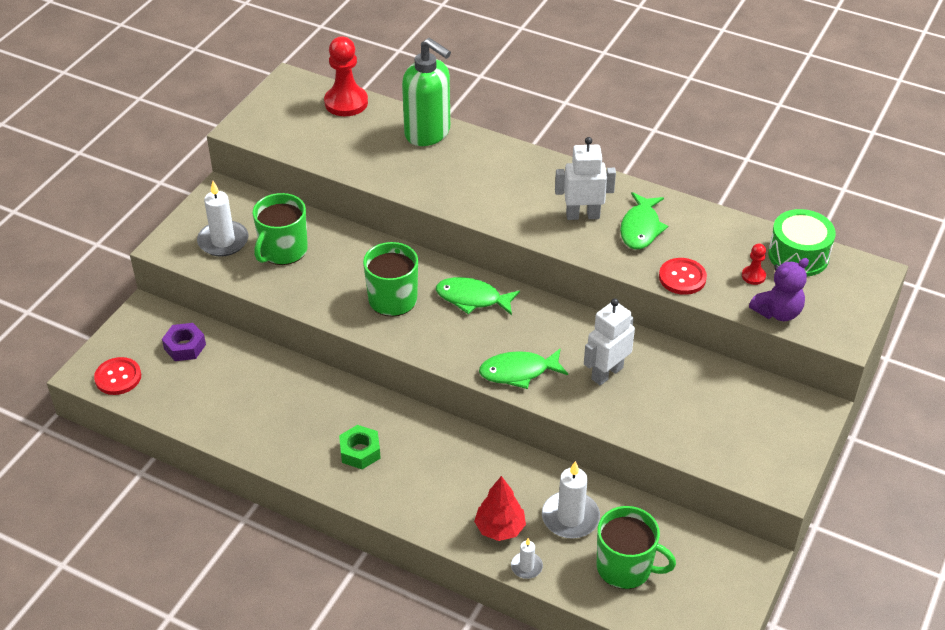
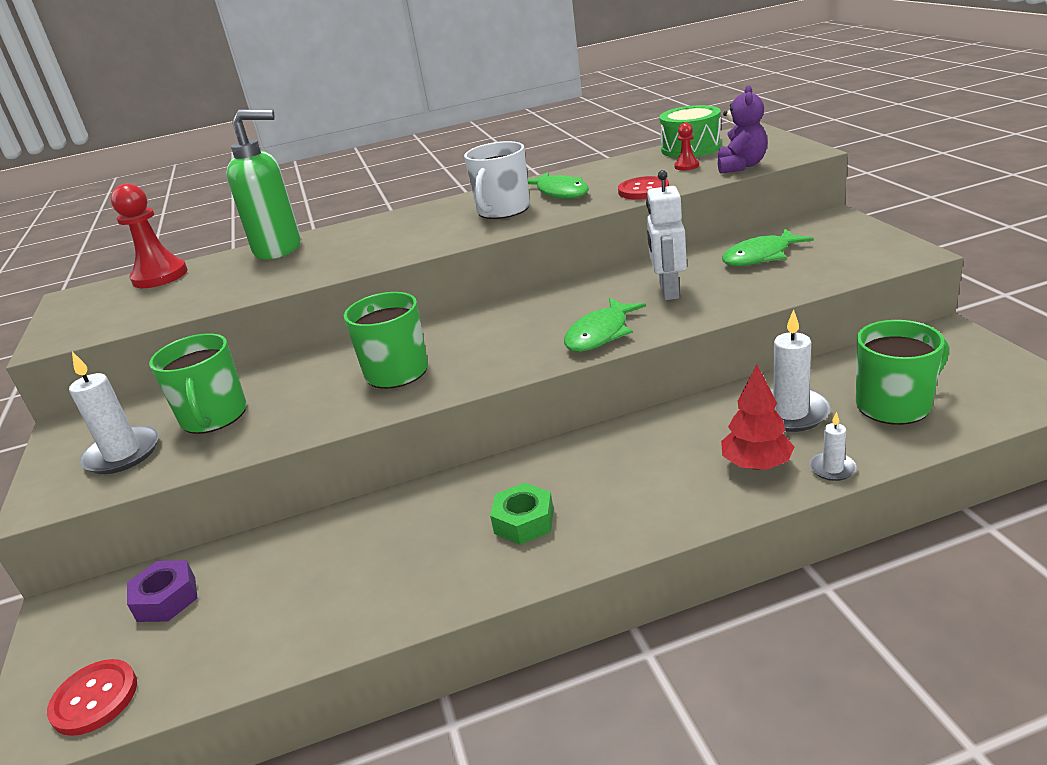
camera: 40 degrees left, 15 degrees down
(472, 298) = (473, 327): green fish -> green fish (760, 256)
(582, 215) = (503, 210): white robot -> white mug

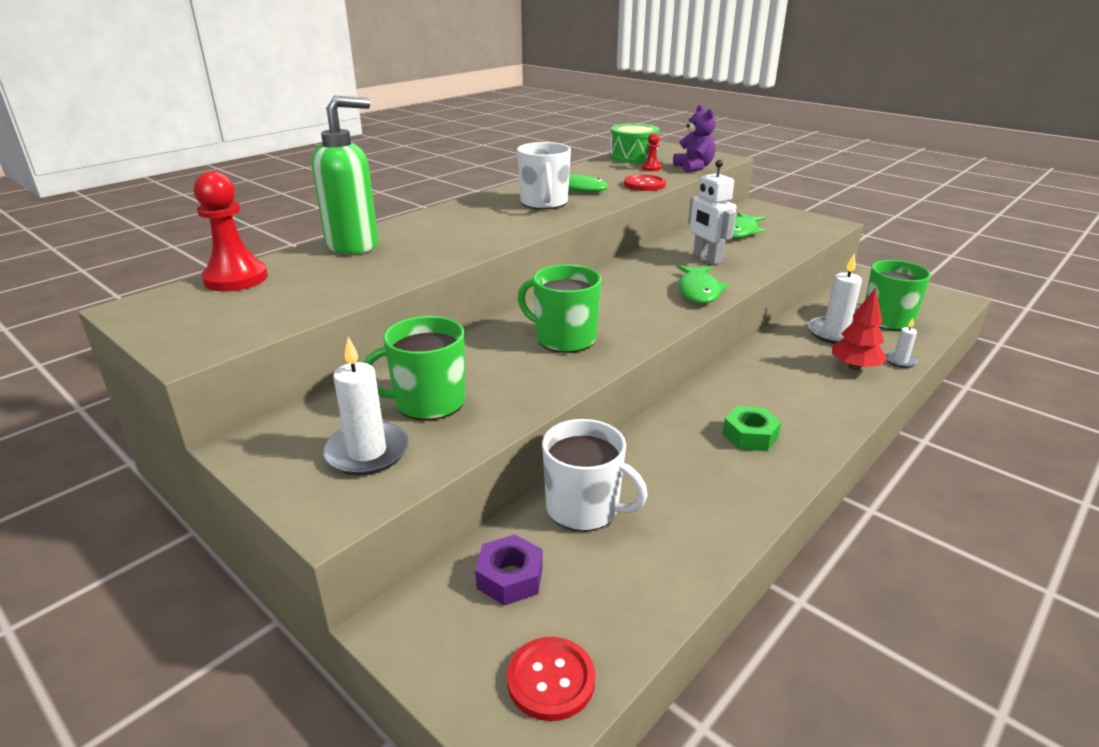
camera: 35 degrees left, 0 degrees up
(214, 417) = (428, 402): green mug -> green mug turned 120 degrees clockwise
(288, 554) = (584, 508): none -> white mug

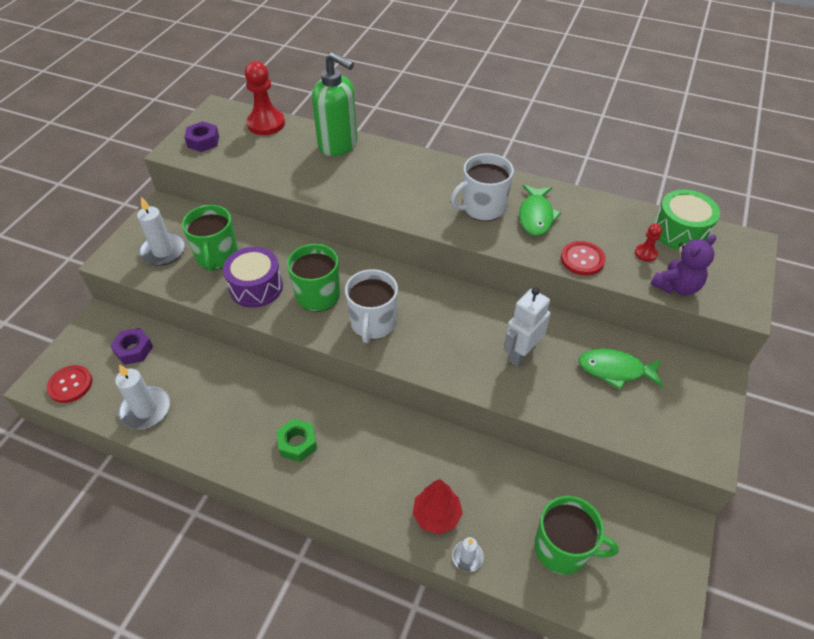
camera: 70 degrees right, 20 degrees up
(204, 326) = (203, 141): none -> purple nut
(428, 402) = (217, 256): green mug -> green mug turned 150 degrees counterclockwise
(519, 378) = (256, 287): none -> purple drum
(584, 508) = (195, 366): white mug -> white mug (373, 323)
(698, 291) = (440, 358): green fish -> none
(835, 333) = (502, 497): white candle -> white candle (146, 409)

